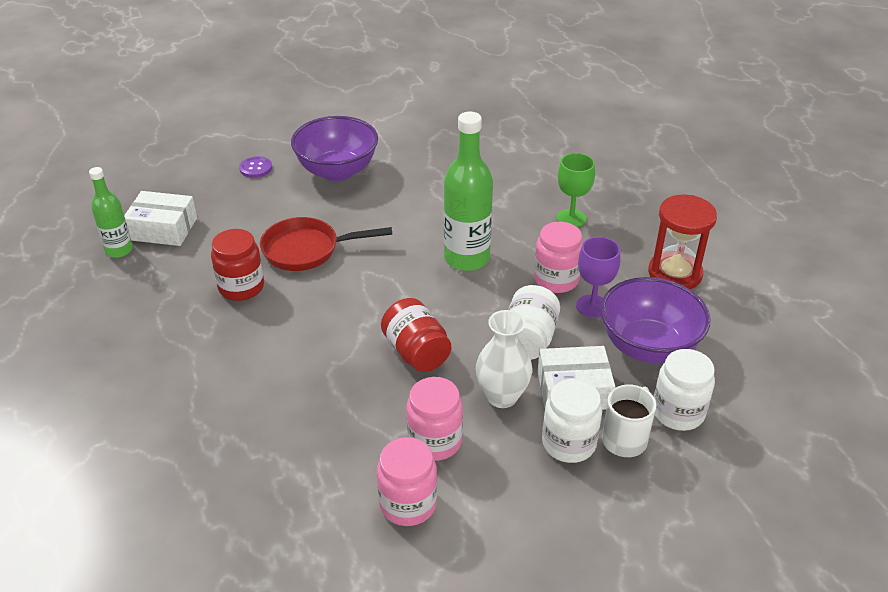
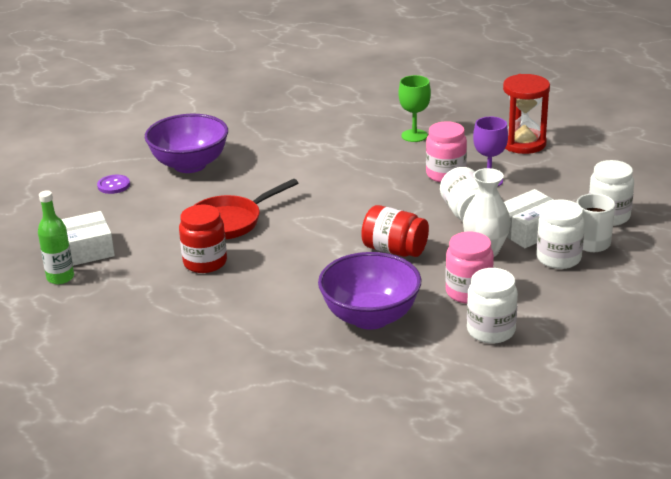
camera: 30 degrees left, 10 degrees down
(408, 504) = (491, 331): pink jar -> white jar
(466, 258) = (365, 184): green bottle -> none
(648, 346) = (551, 189): purple bowl -> purple bowl (370, 317)

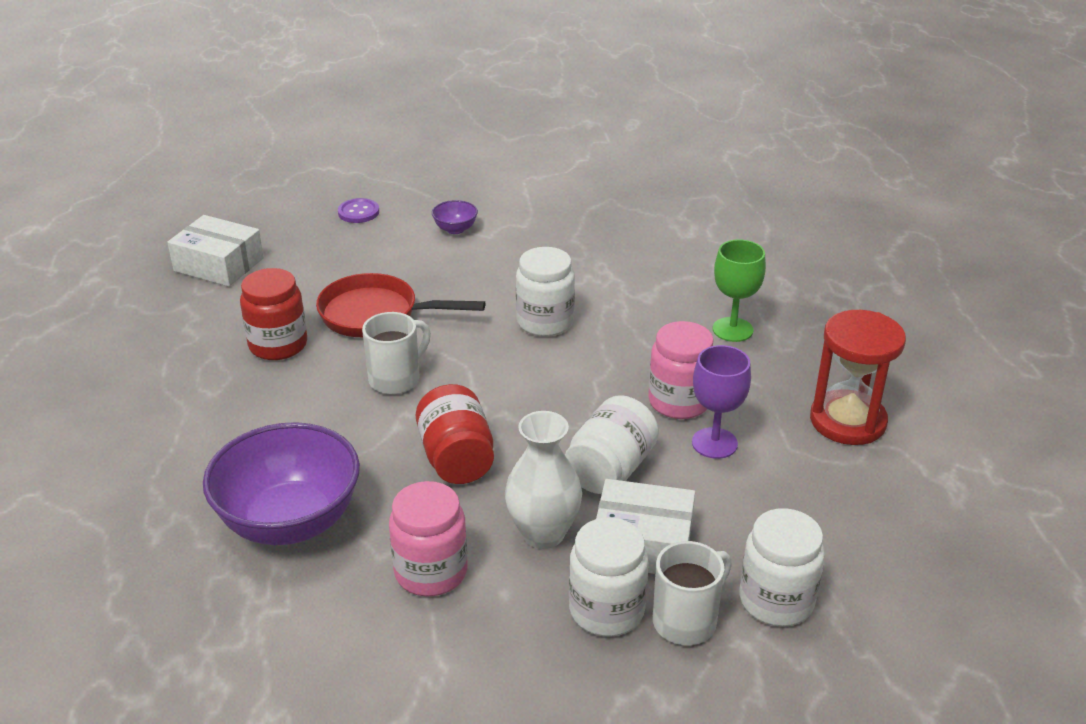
camera: 45 degrees right, 5 degrees up
(60, 278) = (157, 280): green bottle -> none
(190, 165) = (455, 229): purple bowl -> purple bowl, size x0.42
(300, 240) = (396, 379): none -> white mug
(491, 331) = (362, 642): white jar -> white jar (545, 322)

